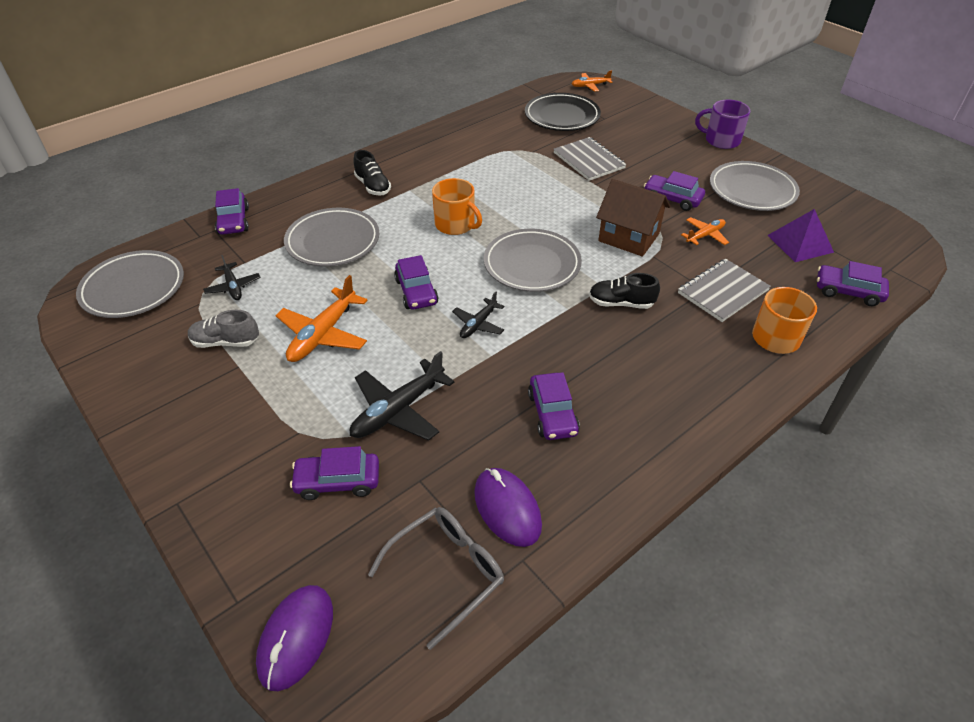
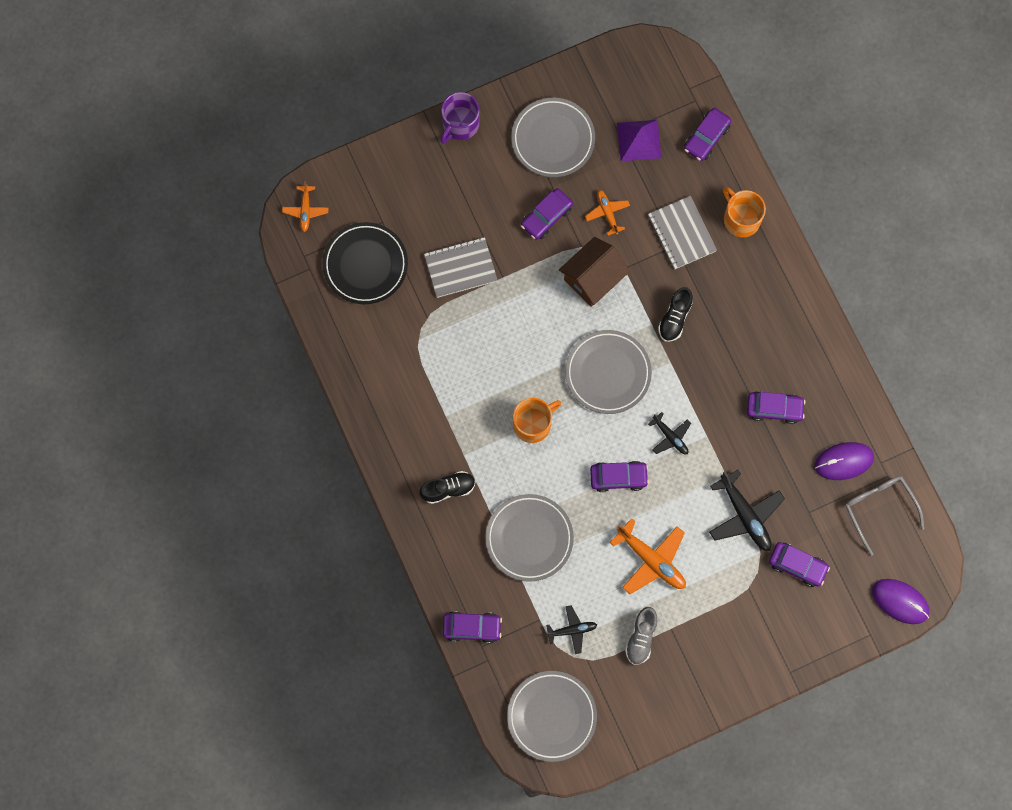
camera: 75 degrees left, 30 degrees up
(338, 481) = (797, 565): purple car -> purple car turned 75 degrees counterclockwise

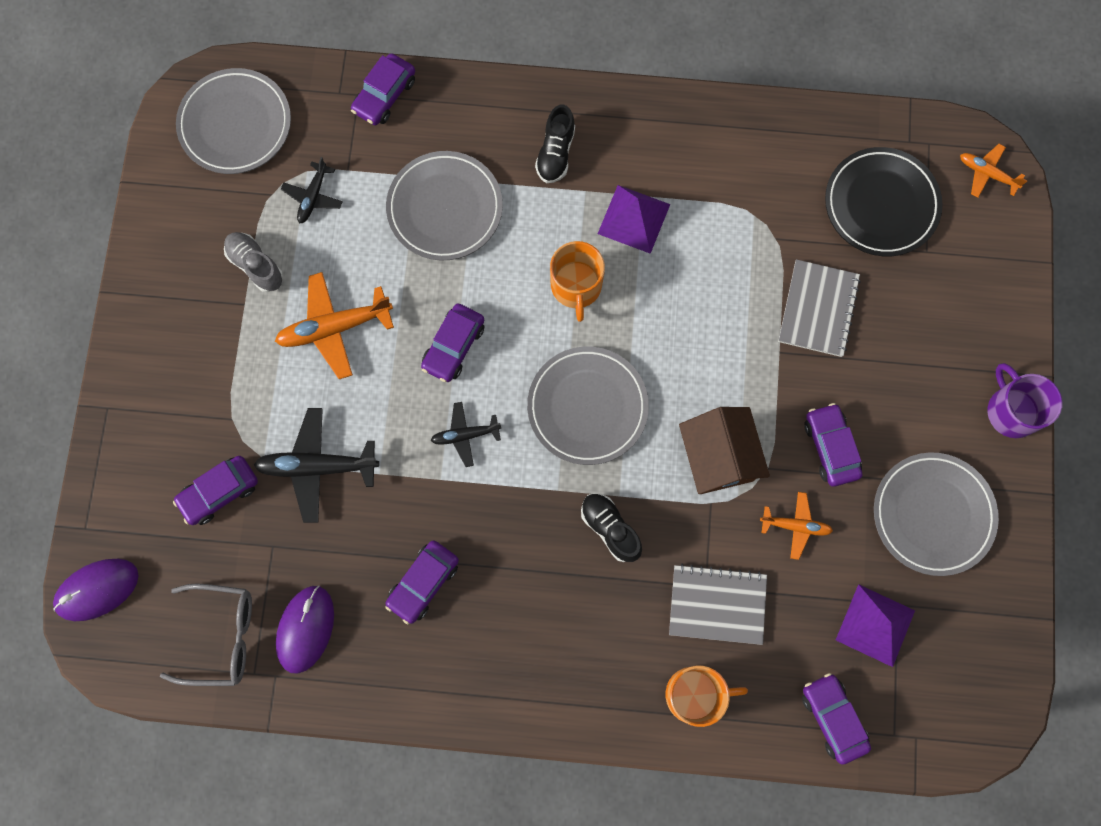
camera: 120 degrees right, 0 degrees up
(465, 413) = (633, 218): none -> purple pyramid

